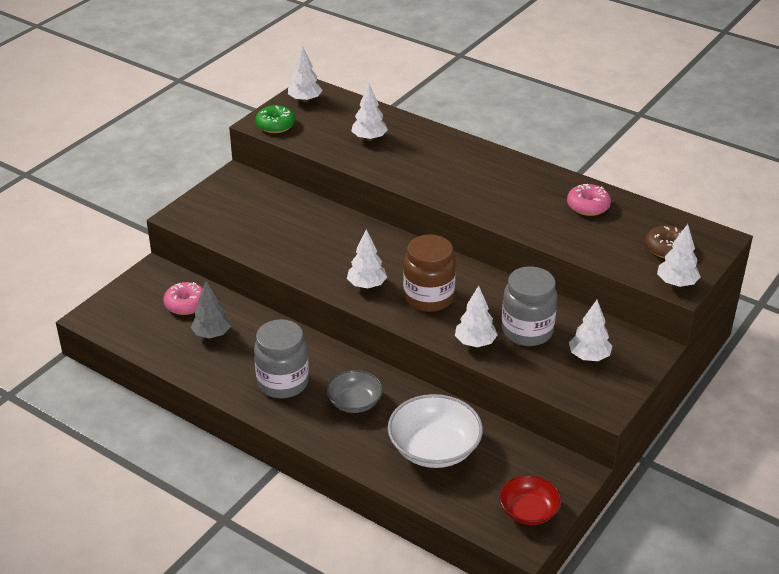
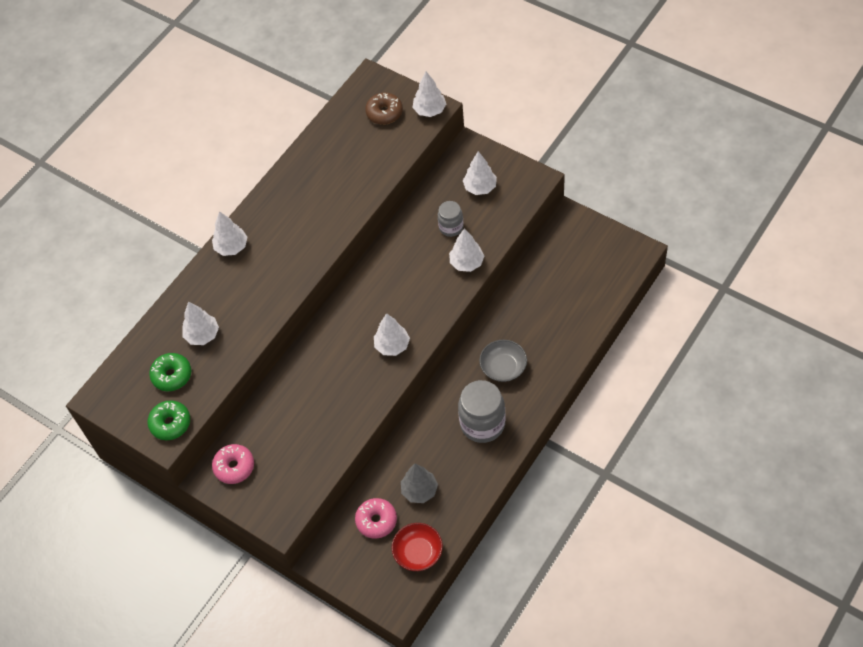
camera: 85 degrees left, 20 degrees up
(305, 100) = (121, 400): white tree -> white tree (231, 247)
(327, 124) = (172, 375): none -> green donut
(428, 298) = (409, 297): brown jar -> none
(434, 448) = (552, 308): white bowl -> none
(527, 331) = (451, 227): grey jar -> grey jar, size x0.58
(528, 511) = (610, 247): red bowl -> red bowl (418, 552)
(588, 206) = (324, 162): pink donut -> pink donut (234, 467)

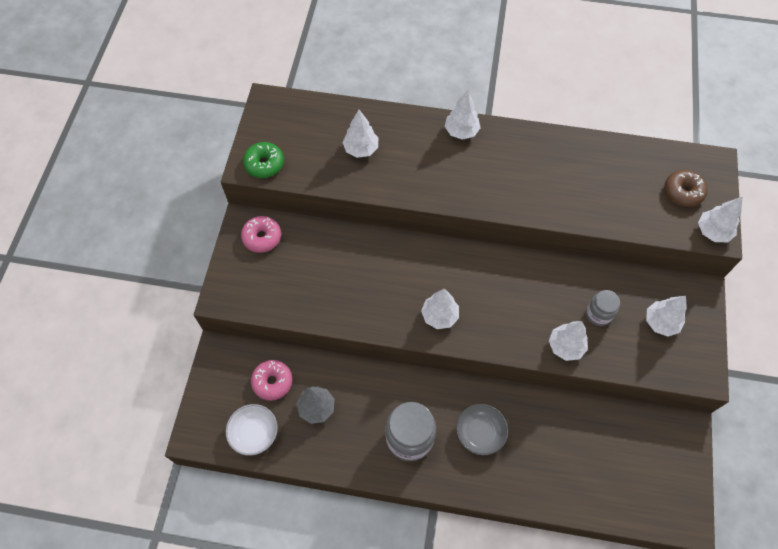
camera: 60 degrees right, 5 degrees up
(172, 375) = (311, 144): green donut -> none
(418, 552) = (254, 433): red bowl -> white bowl

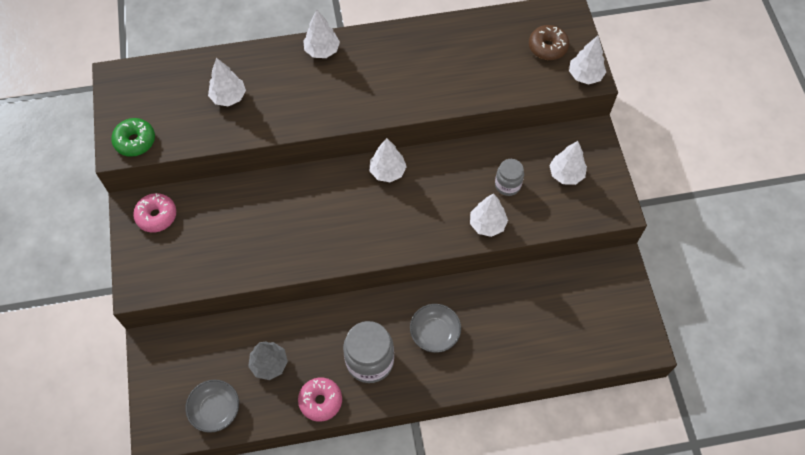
camera: 20 degrees left, 0 degrees up
(254, 433) = (215, 409): white bowl -> grey bowl
(272, 382) = (216, 355): pink donut -> pink donut (320, 401)
(439, 316) = (360, 235): white tree -> white tree (387, 171)

